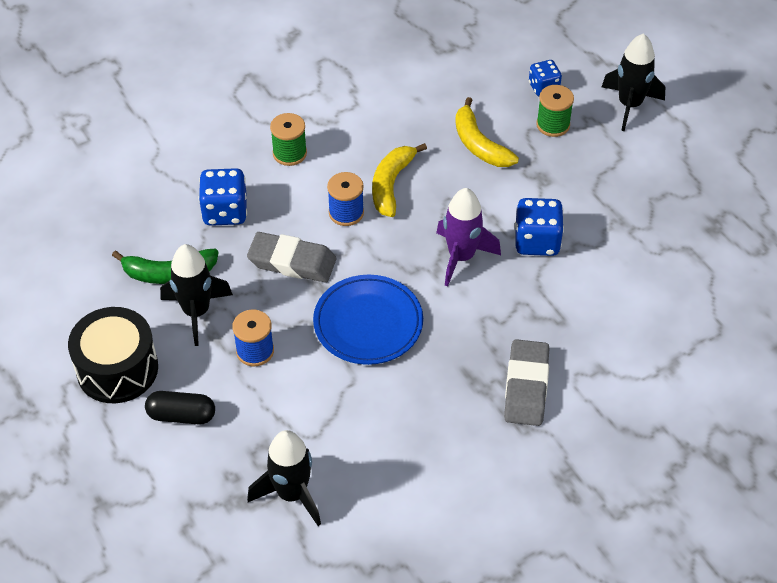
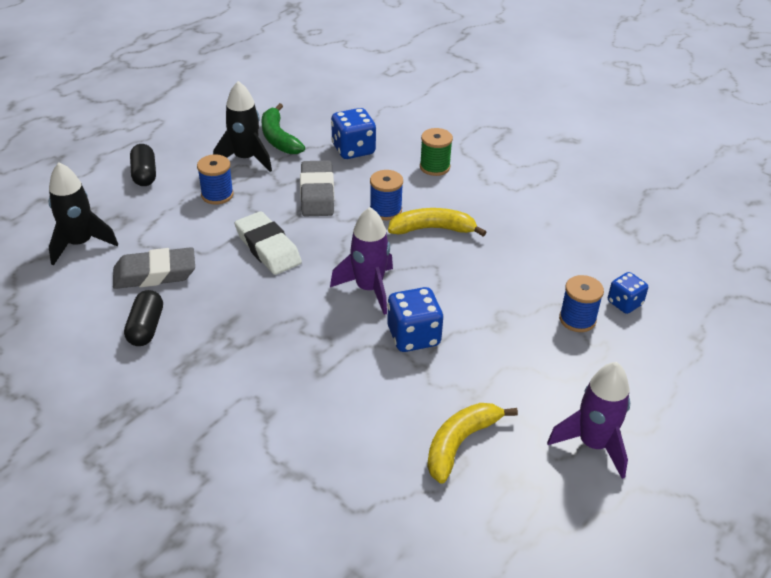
camera: 70 degrees right, 10 degrees down
(117, 369) = (179, 137): black drum -> none
(368, 323) = (268, 248): blue plate -> white eraser
(454, 448) = (146, 328): none -> black capsule
(479, 144) = (516, 273): yellow banana -> yellow banana (460, 443)
(526, 387) = (229, 362): grey eraser -> grey eraser (155, 274)
(553, 125) = (577, 319): green spool -> blue spool
(629, 105) = (648, 374): black rocket -> none
(691, 165) = (593, 444): none -> purple rocket

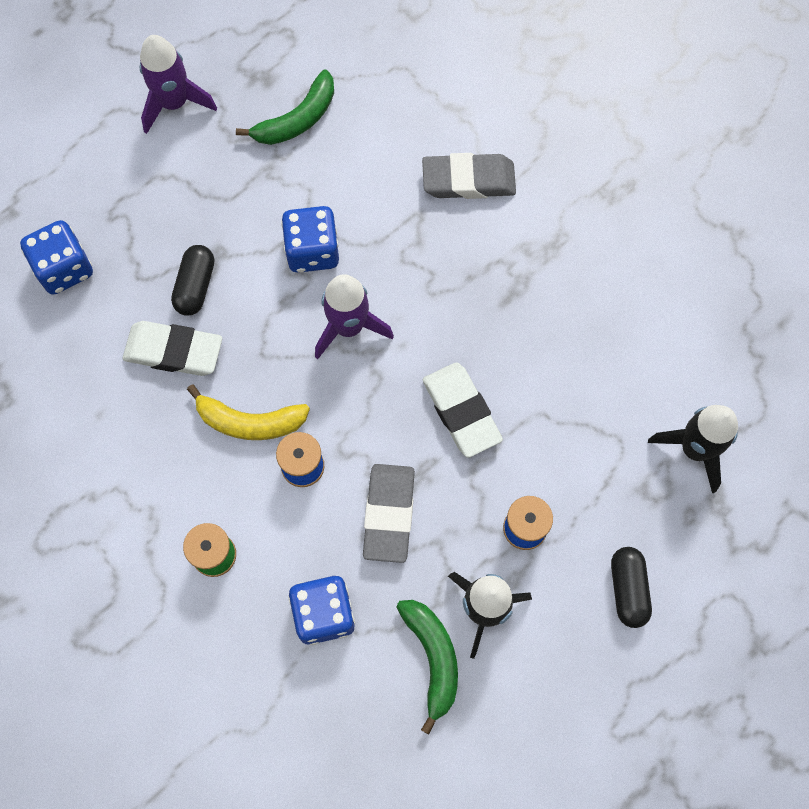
camera: 170 degrees left, 30 degrees up
(146, 328) = (601, 299): black capsule -> black capsule (195, 286)
(155, 274) = (597, 383): grey eraser -> grey eraser (468, 180)
(460, 443) = (297, 119): yellow banana -> green banana
(507, 261) = (174, 351): none -> white eraser
(577, 319) = (127, 252): blue spool -> none
(624, 303) = (64, 268): blue dice -> blue dice, size x1.56

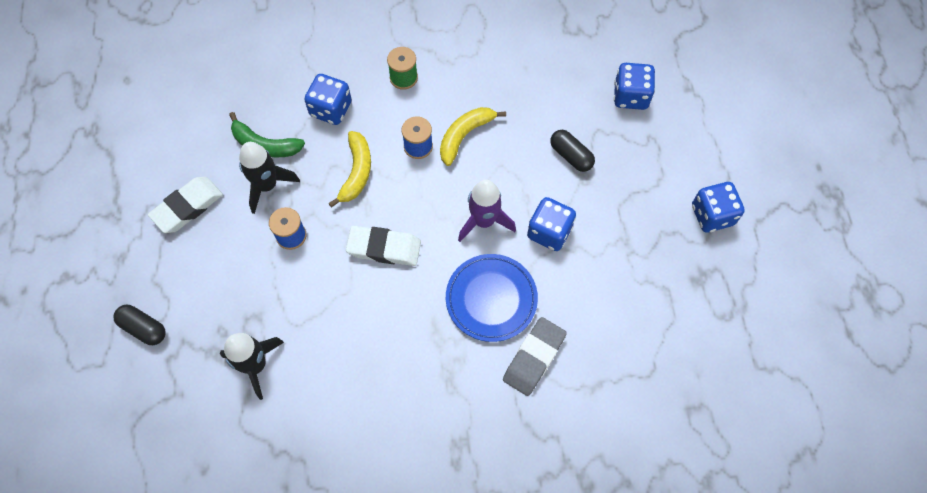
camera: 125 degrees right, 5 degrees down
(174, 103) = (712, 215): purple rocket -> blue dice
(174, 351) = (536, 122): white eraser -> white eraser (187, 207)
(297, 119) = (652, 280): green banana -> none
(389, 514) = (356, 172): grey eraser -> yellow banana
(436, 260) = (491, 299): none -> blue plate
(628, 589) = (213, 266): black capsule -> black capsule (143, 328)

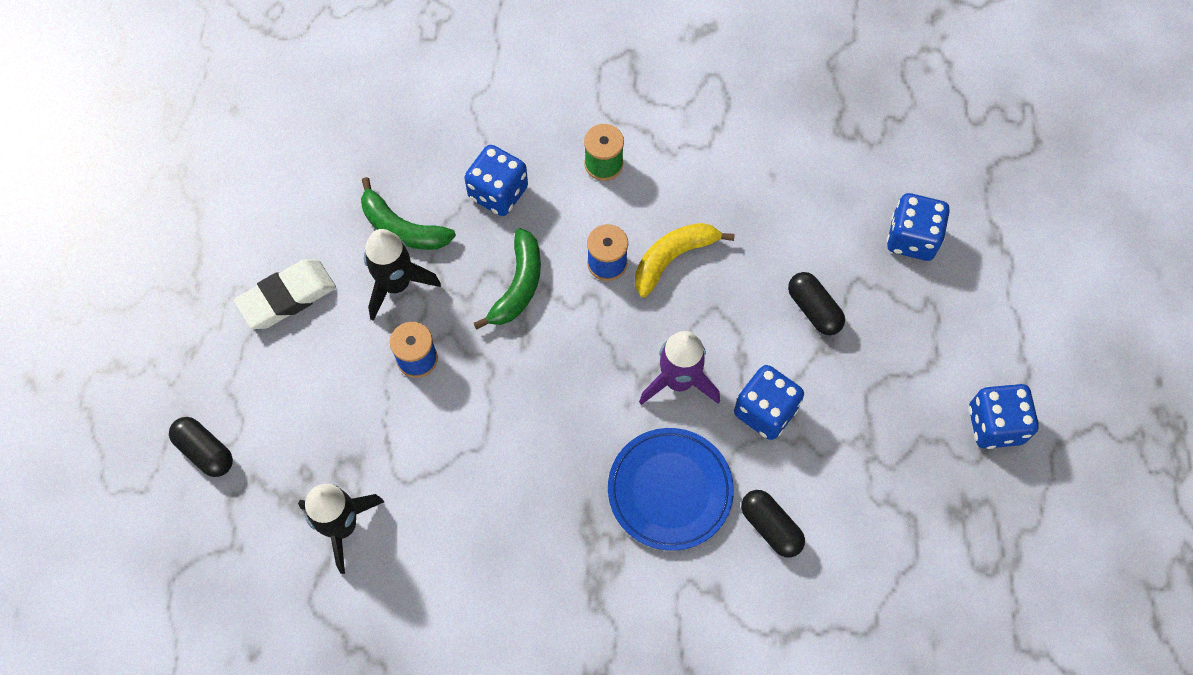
camera: 10 degrees right, 0 degrees up
(356, 172) = (518, 285): yellow banana -> green banana
(384, 248) = (538, 396): white eraser -> none
(534, 358) = (714, 581): grey eraser -> none
(568, 313) = (770, 527): none -> black capsule

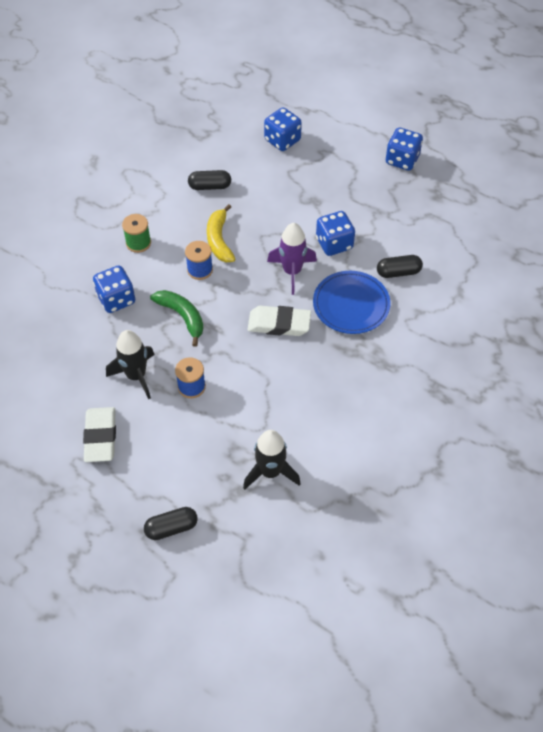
camera: 60 degrees left, 10 degrees down
(402, 228) = (101, 356): green banana -> none
(579, 412) = (279, 324): none -> white eraser
(813, 309) = (292, 197): black capsule -> black capsule (210, 186)

